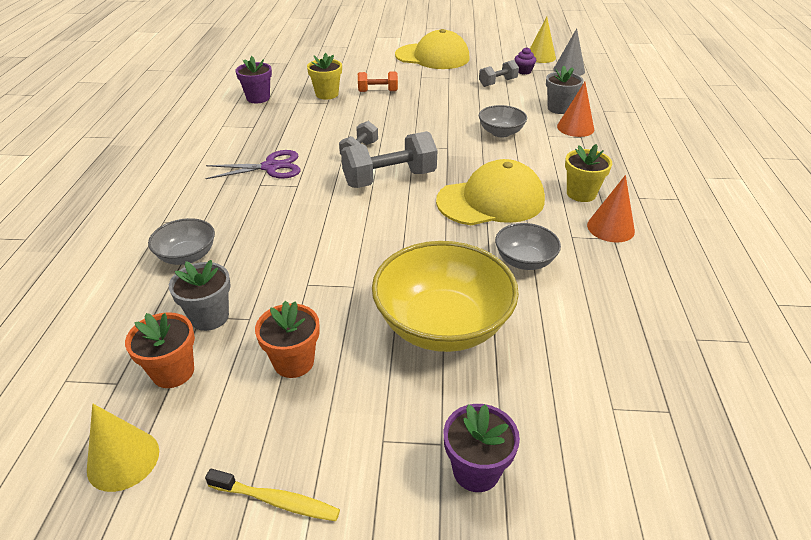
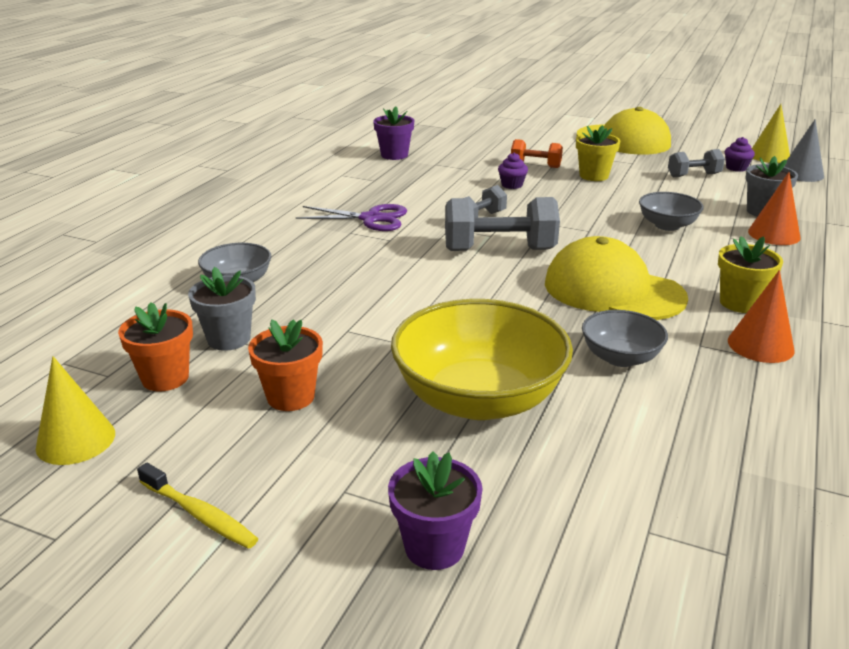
camera: 20 degrees right, 10 degrees down
(327, 94) = (473, 161): yellow flower pot -> yellow flower pot (594, 176)
(368, 113) = (512, 185): none -> purple cupcake
(491, 200) = (613, 290): yellow cap -> yellow cap turned 150 degrees counterclockwise

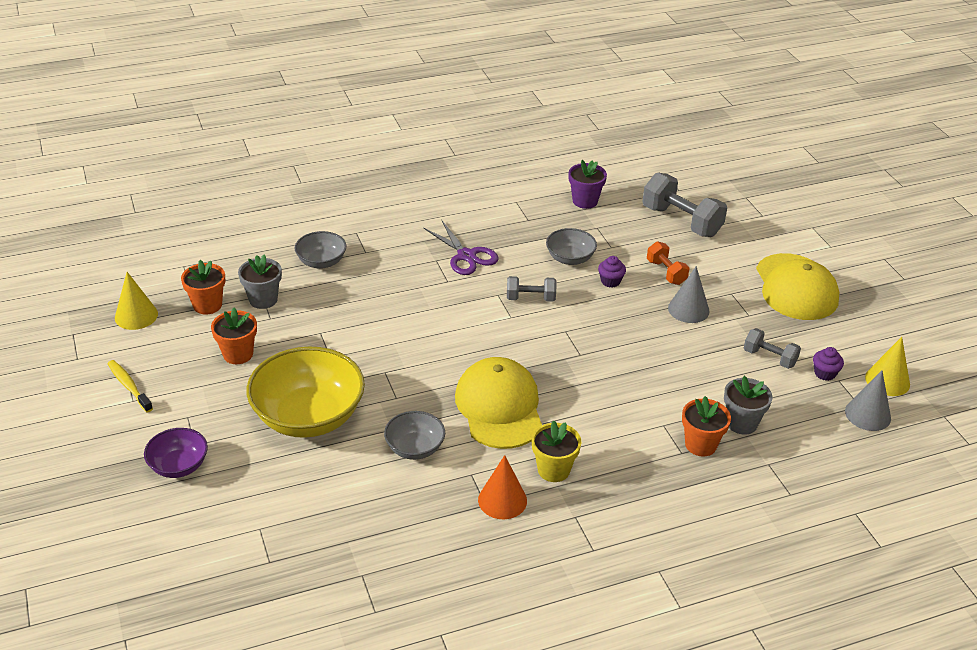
camera: 45 degrees right, 10 degrees up
(200, 514) = (129, 386): yellow toothbrush -> yellow toothbrush turned 150 degrees clockwise
(434, 547) = (179, 466): purple flower pot -> purple bowl
(499, 250) = (494, 332): grey dumbbell -> grey dumbbell (681, 221)
(594, 176) = (688, 309): yellow flower pot -> grey cone
(667, 225) = (642, 386): grey bowl -> grey bowl (570, 258)
(774, 234) = (700, 445): orange cone -> orange flower pot

